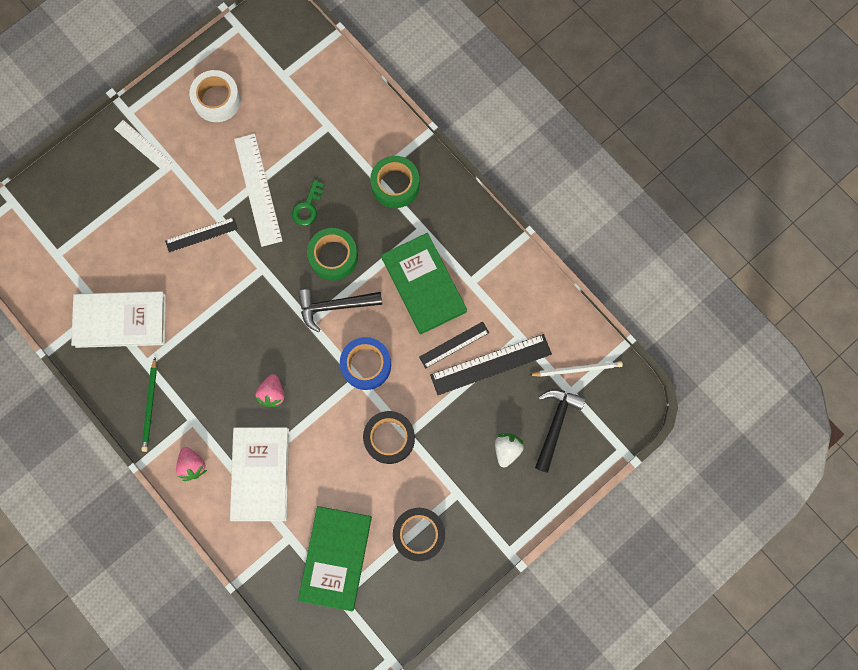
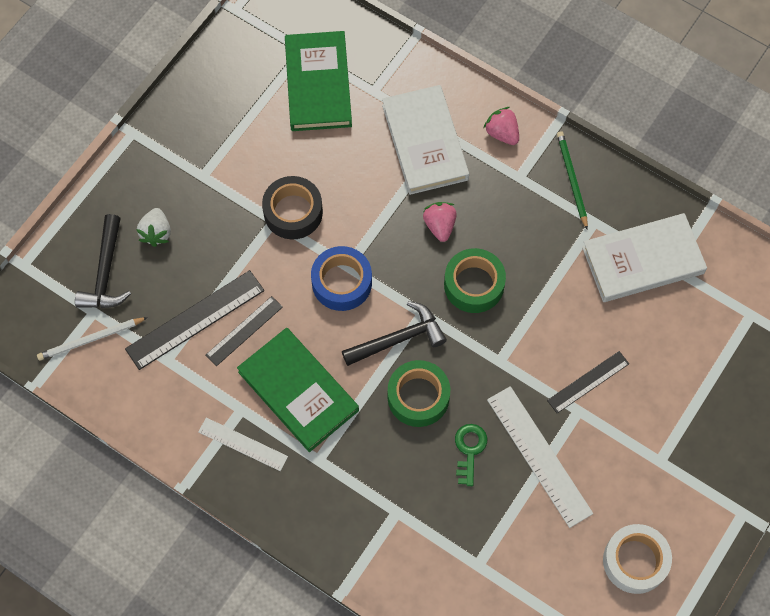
camera: 165 degrees right, 10 degrees down
(144, 146) = (704, 474): white ruler -> white ruler (243, 444)
(395, 185) = (367, 507): green tape -> green tape (474, 285)
(419, 534) = (235, 127): black tape -> none

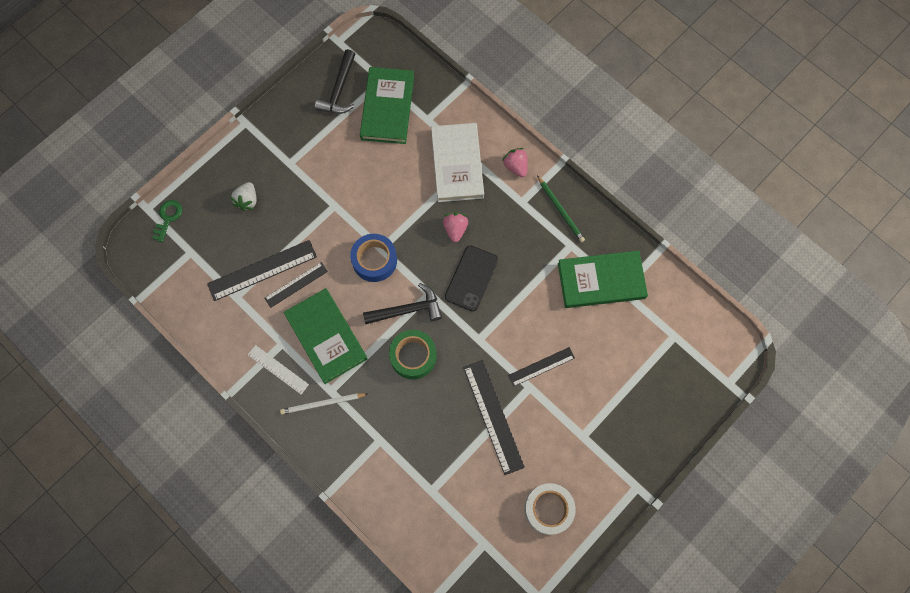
camera: 10 degrees right, 5 degrees up
(90, 339) = (184, 272): white pencil -> white pencil (322, 403)
(105, 272) = (205, 224): black hammer -> black hammer (339, 90)
(293, 212) = (349, 201): black tape -> none
(469, 450) = (443, 403): green key -> green key (168, 217)
(474, 285) = (471, 278): green tape -> black phone
(539, 456) = (493, 416): white ruler -> black ruler
(572, 179) = (560, 210): green pencil -> green pencil turned 150 degrees clockwise
(643, 260) = (601, 281): white book -> green book

